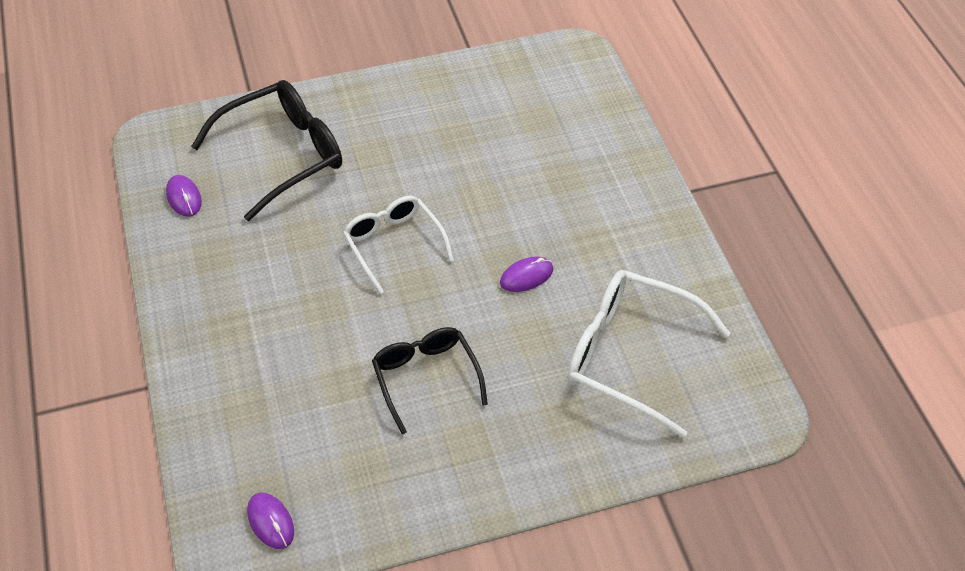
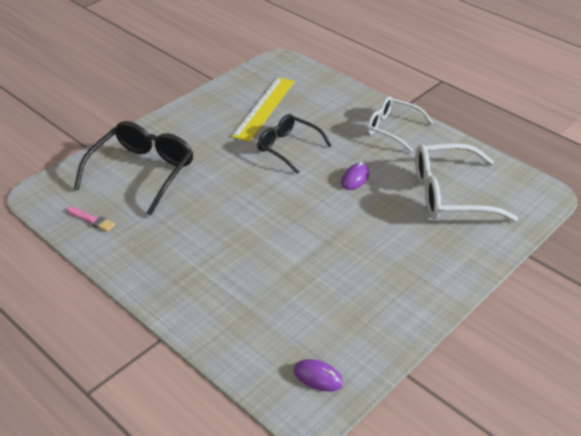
camera: 30 degrees left, 10 degrees down
(184, 198) = (92, 220): purple mouse -> pink brush
(393, 245) = (259, 193): white glasses -> white glasses (392, 129)
(426, 378) = (344, 254): black glasses -> black glasses (288, 148)
(496, 120) = (264, 108): none -> yellow ruler

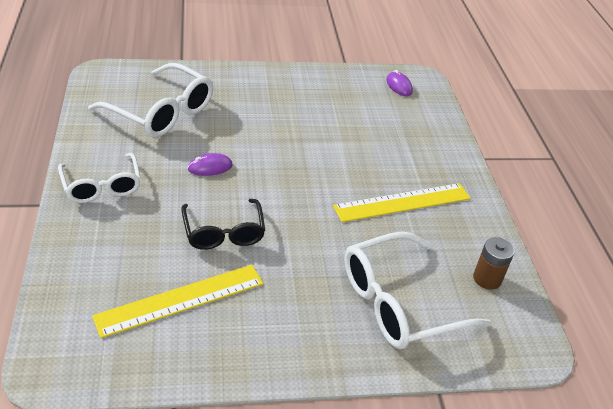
camera: 145 degrees left, 0 degrees up
(92, 220) = (487, 279): pink brush -> brown battery
(142, 172) = (399, 303): black glasses -> white glasses
(195, 239) = (402, 202): none -> yellow ruler

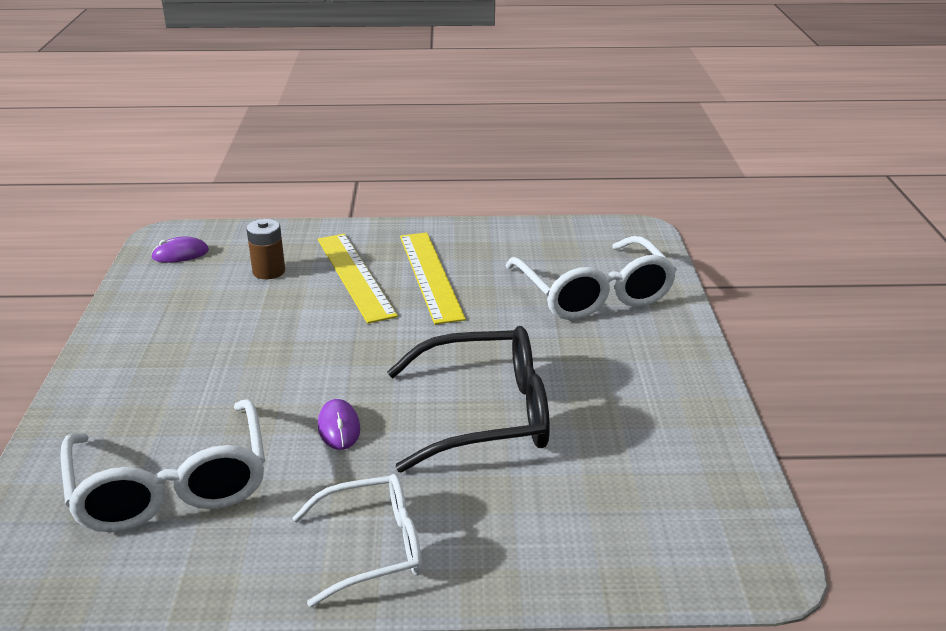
camera: 80 degrees left, 10 degrees down
(161, 112) = (171, 485): white glasses -> white glasses turned 120 degrees clockwise
(180, 300) = (615, 451): yellow ruler -> yellow ruler (355, 276)
(223, 232) = (486, 414): black glasses -> black glasses, size x1.53
(487, 279) = (552, 241): brown battery -> brown battery (269, 271)

